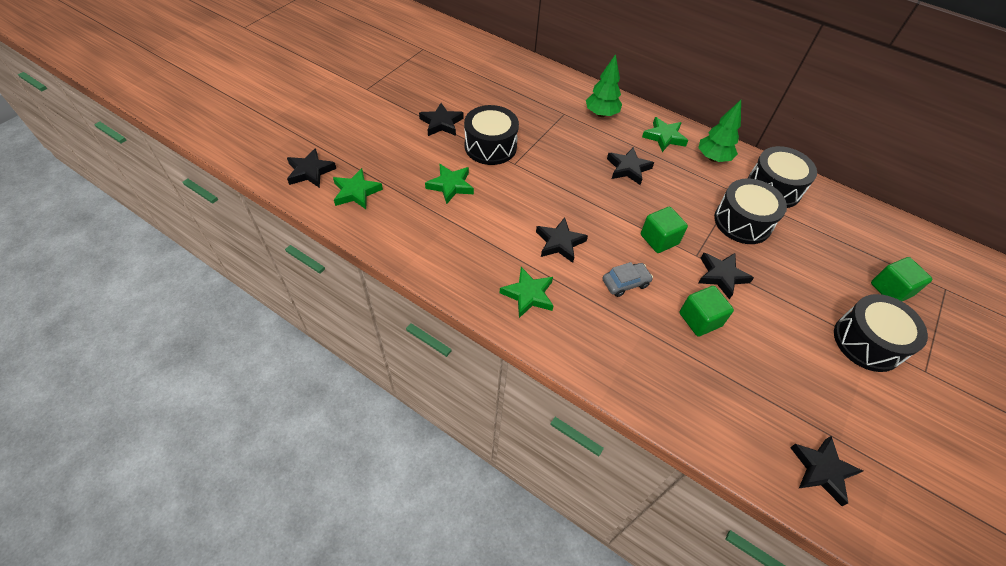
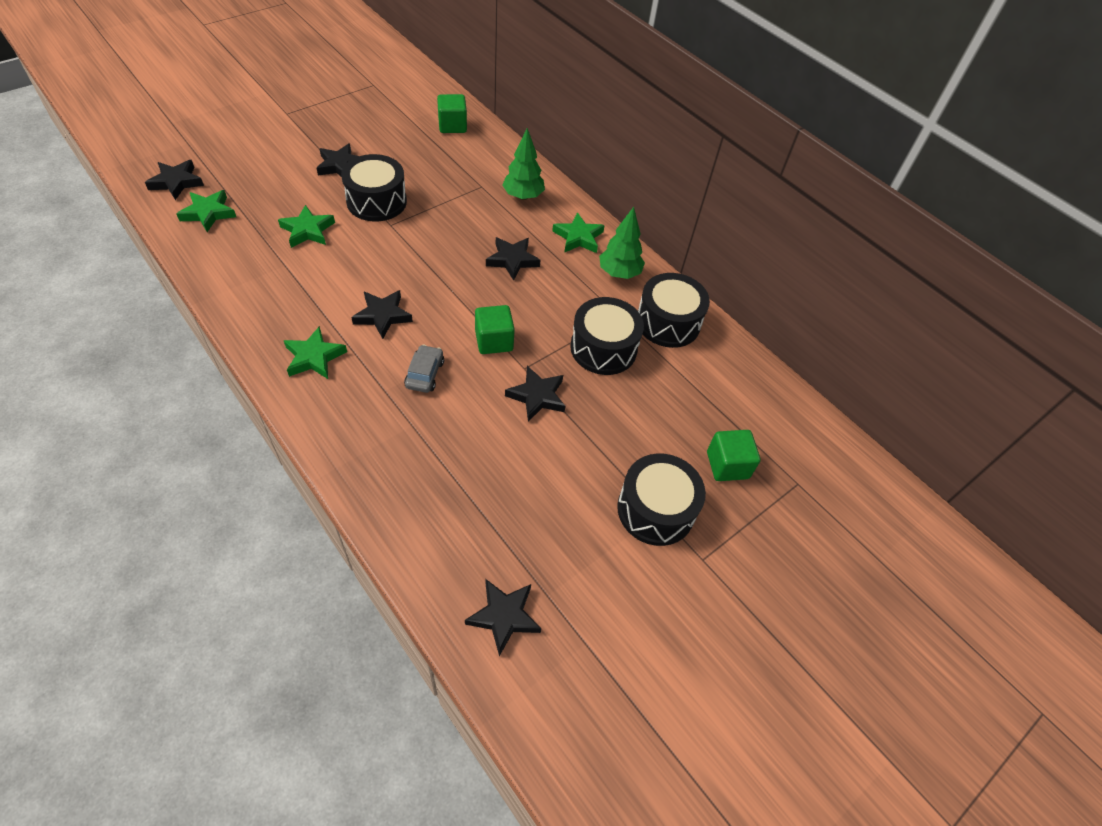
camera: 15 degrees right, 0 degrees up
(625, 283) = (425, 374): grey car -> grey car turned 75 degrees counterclockwise
(700, 319) = (480, 432): green cube -> green cube (452, 126)

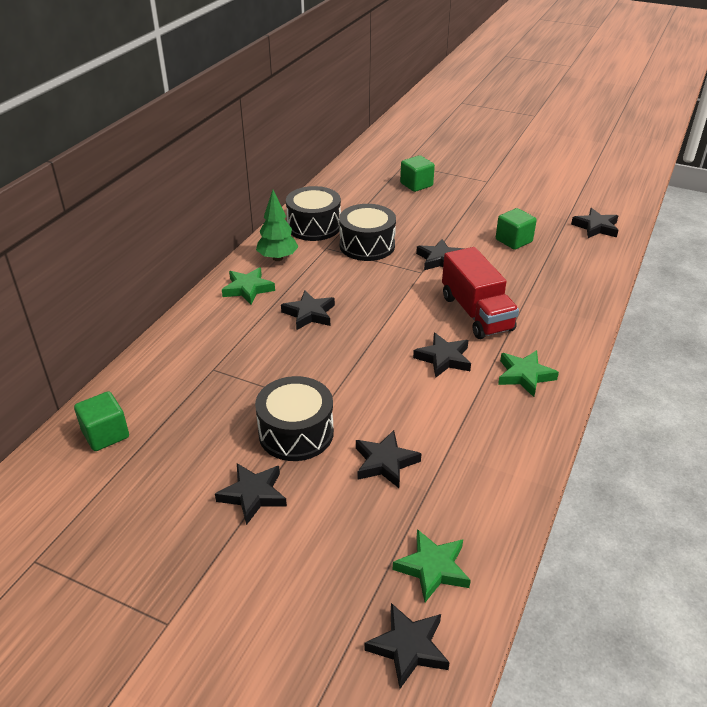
camera: 110 degrees left, 15 degrees down
(307, 230) = (385, 462): green star -> black star
(425, 374) = (476, 313): grey car -> red truck
(494, 341) = (410, 293): green cube -> green cube (513, 241)
(523, 196) = (210, 337): green tree -> none
(655, 509) = (474, 199): black drum -> none

